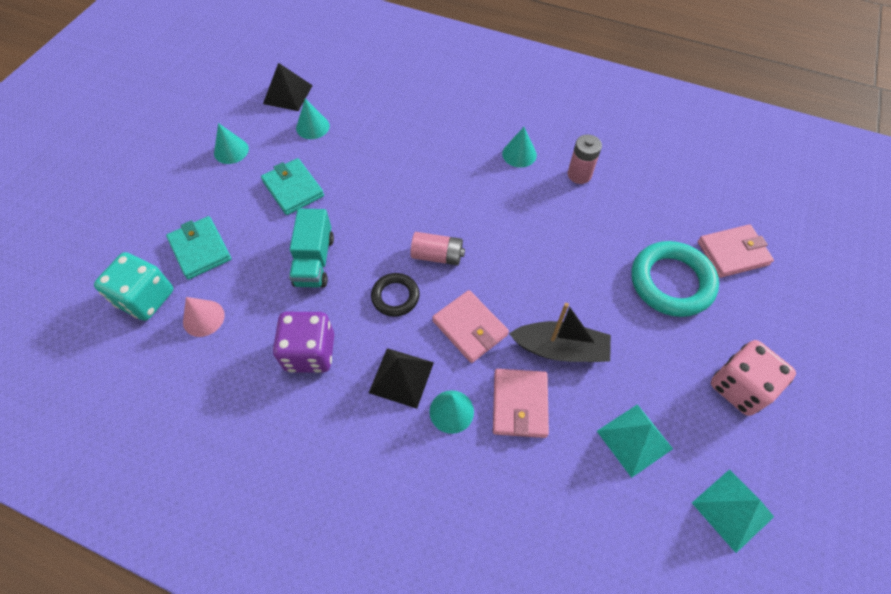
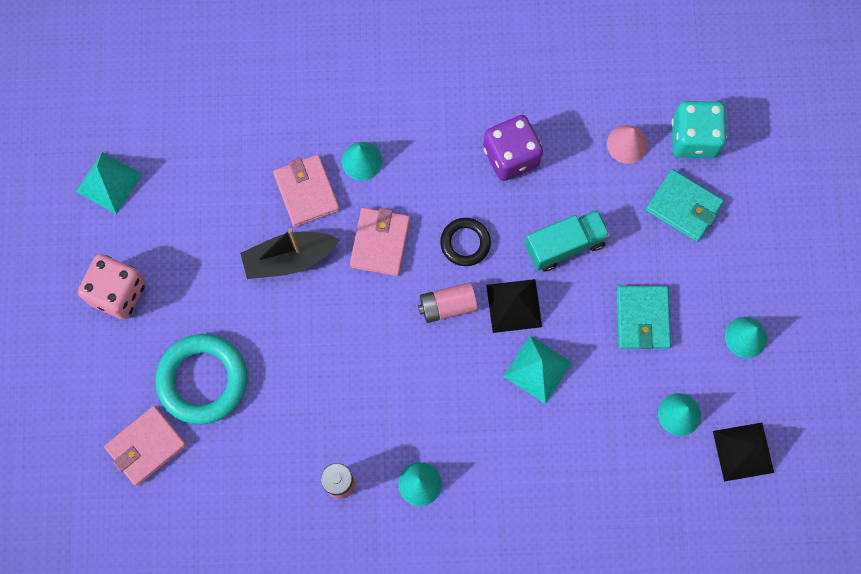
camera: 155 degrees right, 15 degrees up
(293, 189) = (642, 318): turquoise wallet -> turquoise wallet turned 60 degrees clockwise
(314, 261) = (565, 245): turquoise truck -> turquoise truck turned 90 degrees clockwise
(401, 377) = (419, 170): black pyramid -> black pyramid (514, 306)
(470, 328) = (380, 243): pink wallet -> pink wallet turned 75 degrees clockwise
(634, 439) = (200, 204): turquoise pyramid -> turquoise pyramid (537, 369)

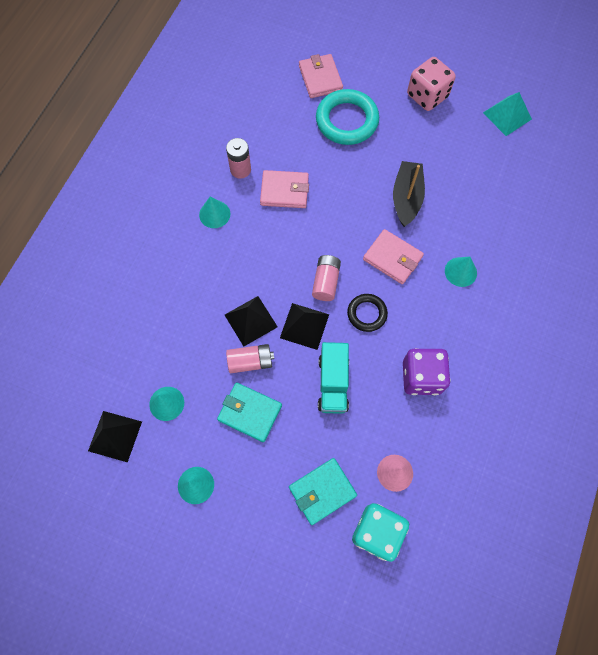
camera: 115 degrees right, 5 degrees down
(306, 192) = (451, 227): pink wallet -> pink wallet (284, 191)
(537, 369) = (250, 320): turquoise pyramid -> black pyramid
(585, 345) = (250, 361): none -> pink battery

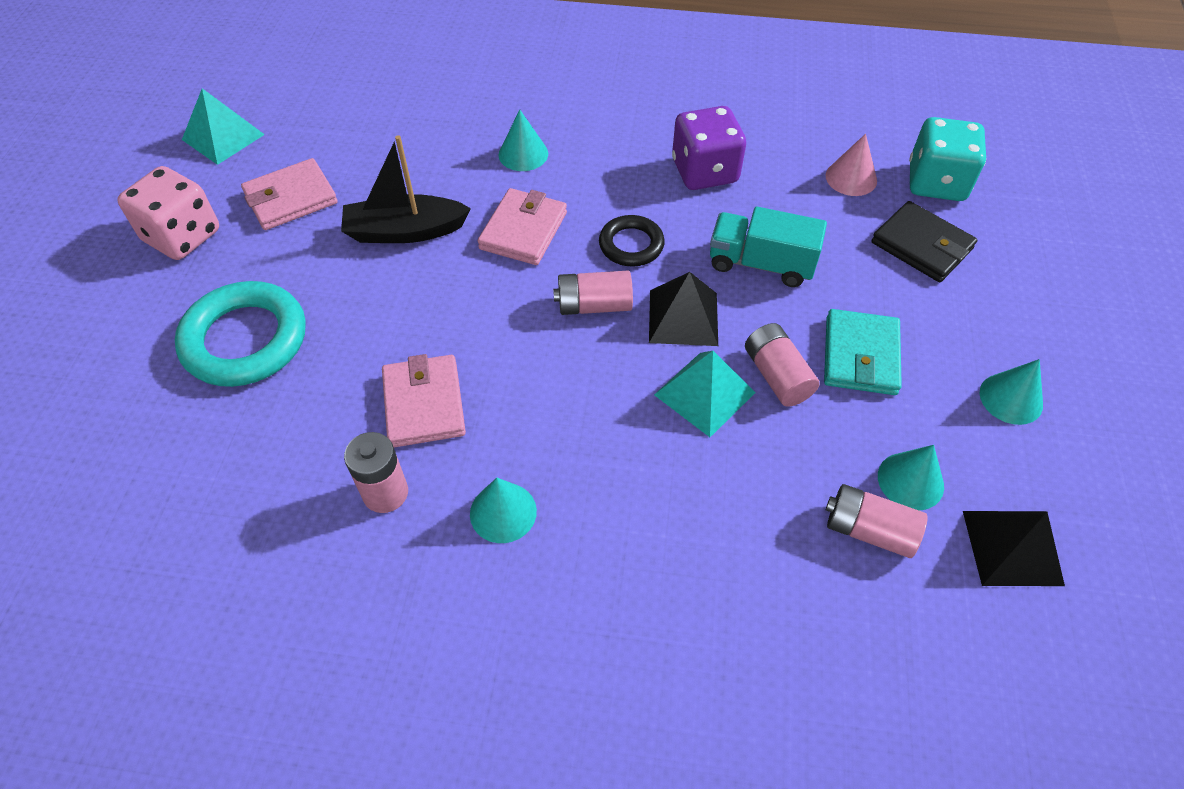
camera: 105 degrees left, 15 degrees down
(148, 370) = (869, 530): none -> pink battery
(250, 320) = (704, 394): black pyramid -> turquoise pyramid
(320, 78) = (136, 404): pink wallet -> pink wallet (291, 198)
(322, 491) = (921, 245): turquoise wallet -> black wallet
(333, 383) = (761, 264): turquoise truck -> turquoise truck turned 150 degrees counterclockwise

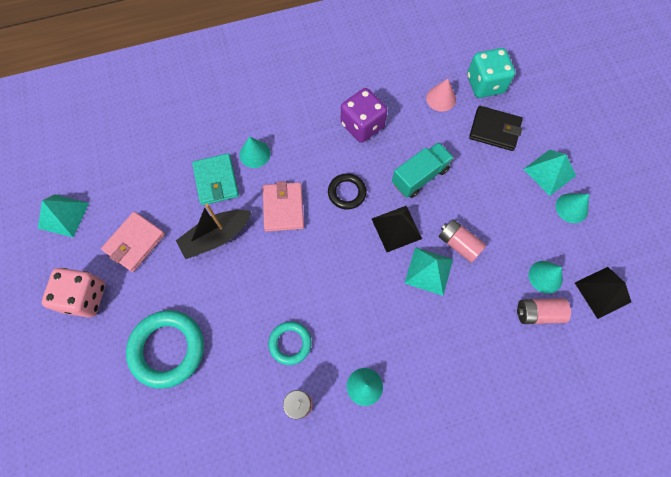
camera: 25 degrees left, 15 degrees up
(424, 404) = (290, 343): pink wallet -> turquoise ring
(594, 305) = (347, 241): pink battery -> none
(761, 264) = (420, 176): turquoise truck -> turquoise truck turned 150 degrees clockwise
(860, 356) = (493, 213): turquoise wallet -> turquoise wallet (216, 181)
(993, 334) = (549, 172): none -> turquoise pyramid

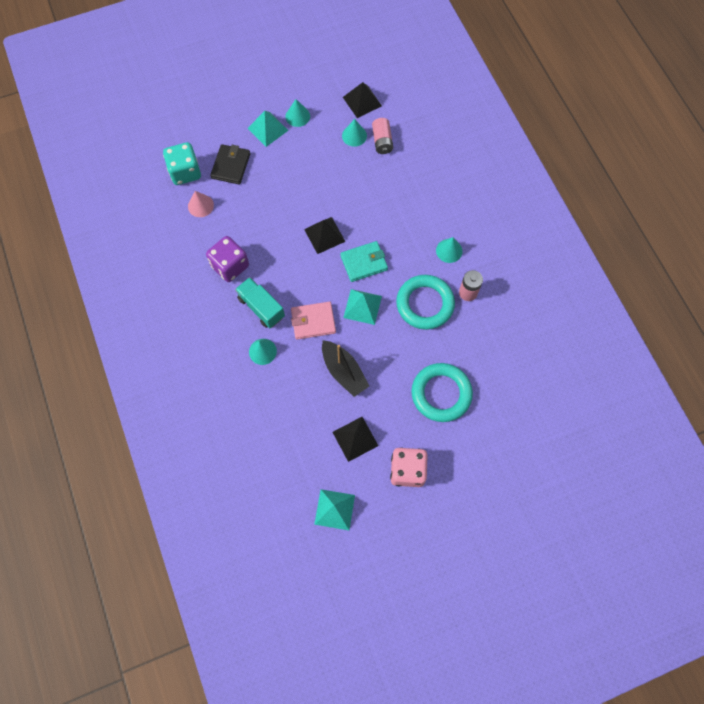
camera: 95 degrees left, 0 degrees up
(135, 243) = (355, 439): pink wallet -> black pyramid
(216, 181) = (291, 380): turquoise wallet -> turquoise wallet (364, 263)
(290, 343) = (425, 304): turquoise ring -> turquoise ring, size x1.77
(347, 192) = (295, 273): black ring -> none
(420, 176) = (277, 220): turquoise truck -> turquoise truck (261, 307)
(429, 271) = (357, 211): turquoise pyramid -> turquoise pyramid (362, 306)
(459, 244) = (334, 191): pink battery -> none

